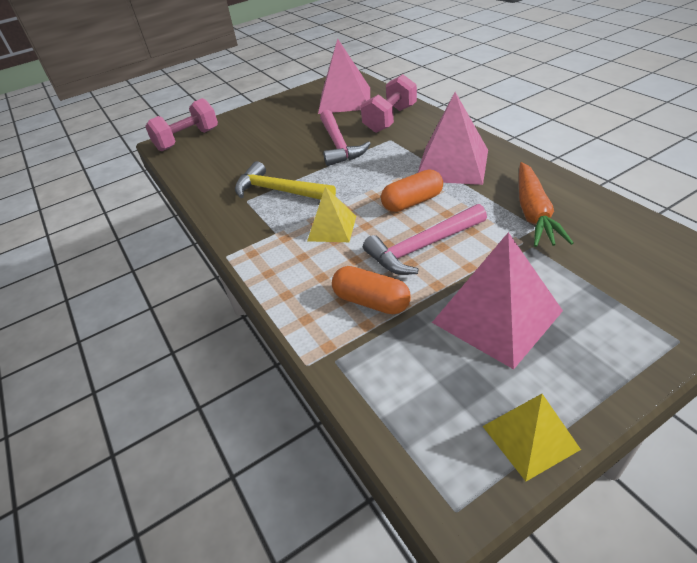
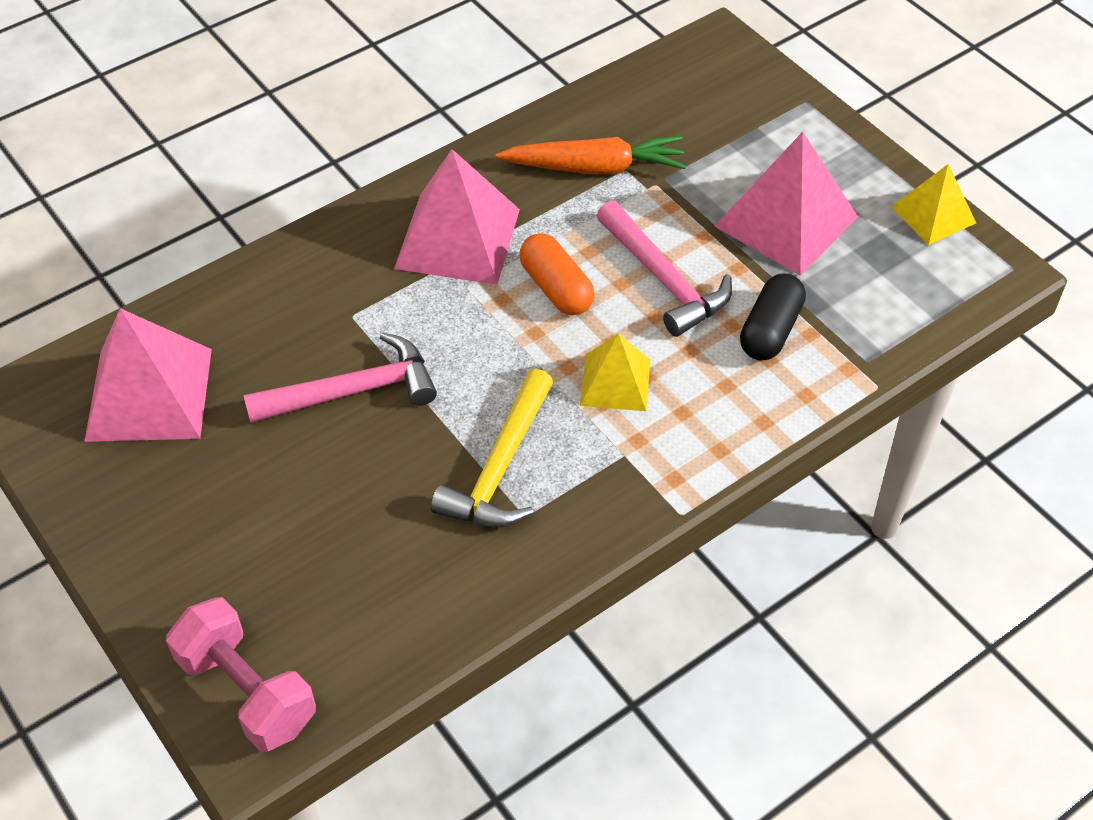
camera: 100 degrees left, 10 degrees up
(371, 301) = (770, 330): orange capsule -> black capsule
(390, 119) = (270, 316): pink dumbbell -> none

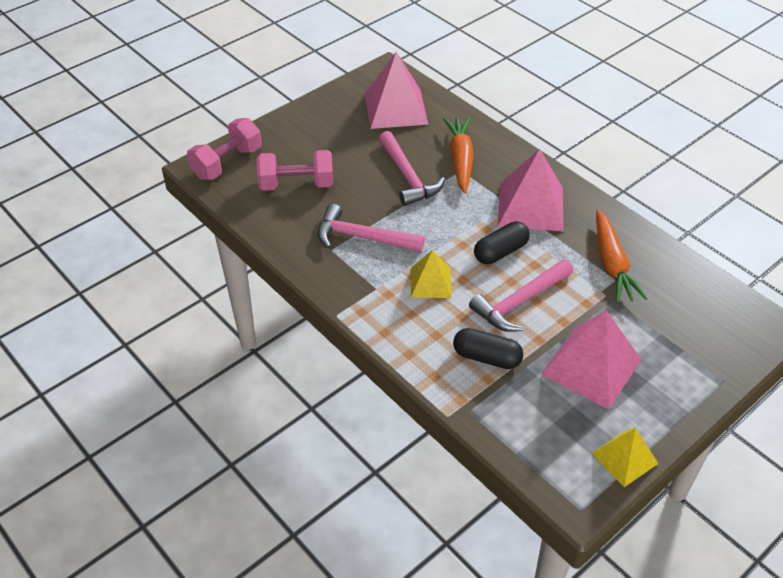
camera: 85 degrees right, 5 degrees down
(322, 313) = (460, 159): none -> orange carrot
(340, 566) = (296, 184): none -> pink dumbbell
(500, 468) = (362, 237): yellow hammer -> pink hammer
(556, 288) = (500, 252): orange capsule -> black capsule

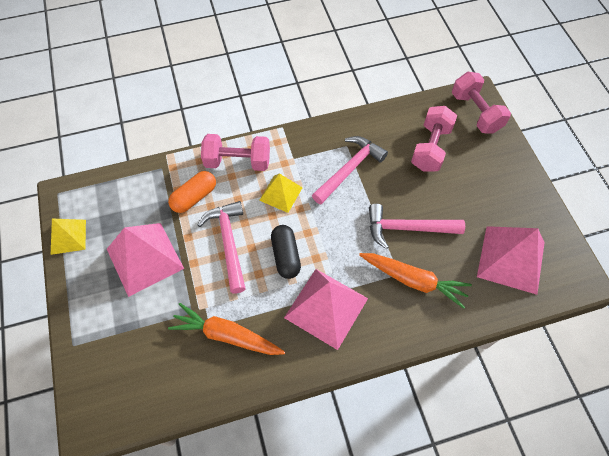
camera: 115 degrees right, 15 degrees up
(412, 337) = (238, 162): none -> pink dumbbell
(487, 357) = (194, 197): black capsule -> orange capsule

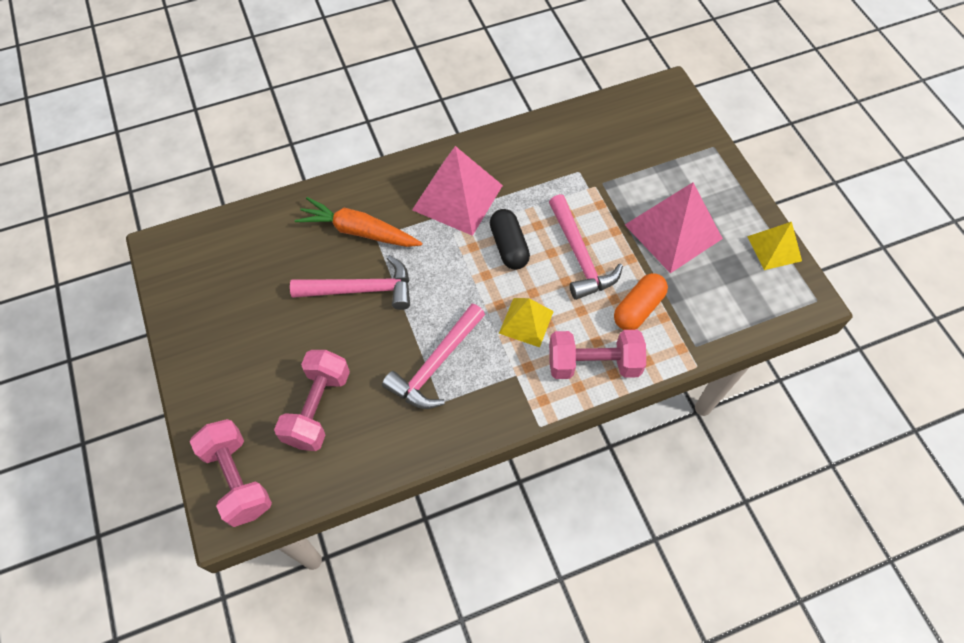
camera: 175 degrees right, 0 degrees up
(226, 335) = (559, 166): orange carrot -> none
(511, 259) = (240, 262): pink pyramid -> none

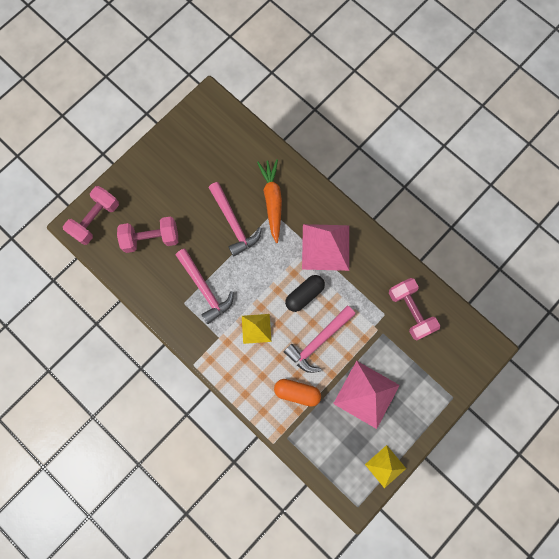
camera: 65 degrees right, 15 degrees up
(435, 365) = (205, 289): pink hammer -> pink hammer turned 135 degrees counterclockwise
(593, 363) = (246, 380): pink dumbbell -> pink dumbbell (410, 311)

